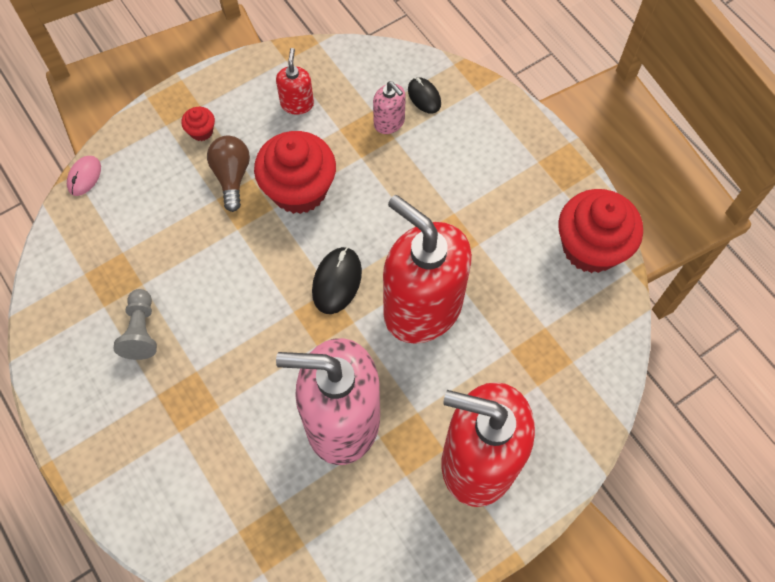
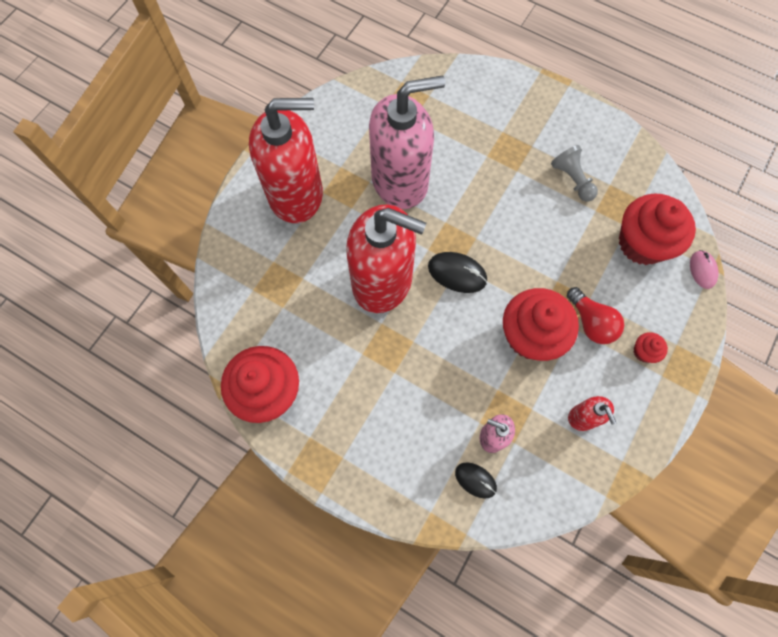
camera: 155 degrees right, 5 degrees up
(122, 228) = (642, 243): none -> red cupcake
(232, 176) = (591, 322): brown light bulb -> red light bulb
(337, 281) = (457, 273): black mouse -> black mouse turned 60 degrees counterclockwise

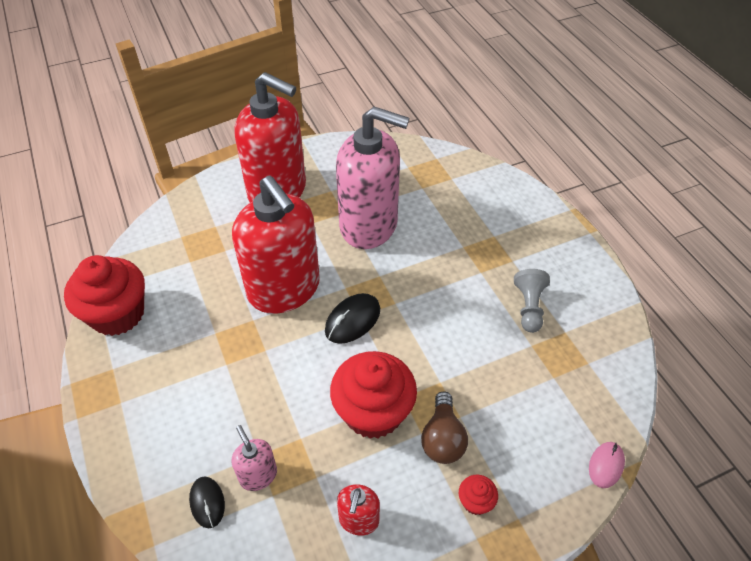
camera: 35 degrees right, 20 degrees down
(457, 273) = (352, 320): black mouse -> black mouse turned 75 degrees clockwise
(591, 322) = (442, 438): red light bulb -> brown light bulb
(642, 243) = (557, 401): red cupcake -> none

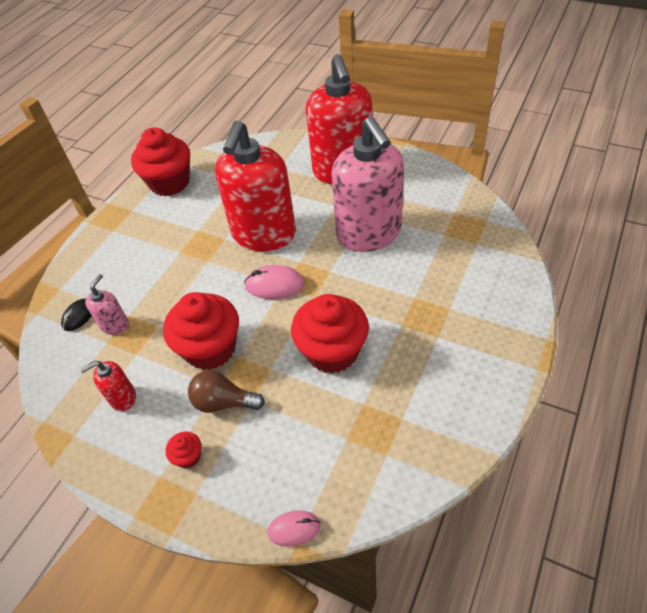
camera: 55 degrees right, 0 degrees up
(352, 320) = (274, 285): black mouse -> pink mouse
(442, 438) = (223, 402): brown light bulb -> brown light bulb turned 45 degrees clockwise
(464, 330) = (332, 351): none -> red cupcake
(529, 307) = (400, 377): grey pawn -> none

